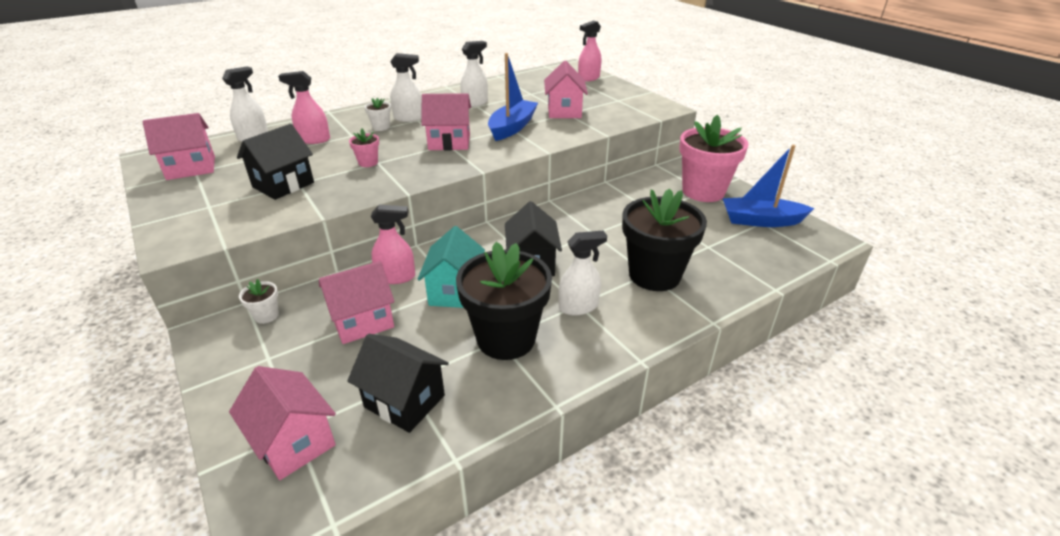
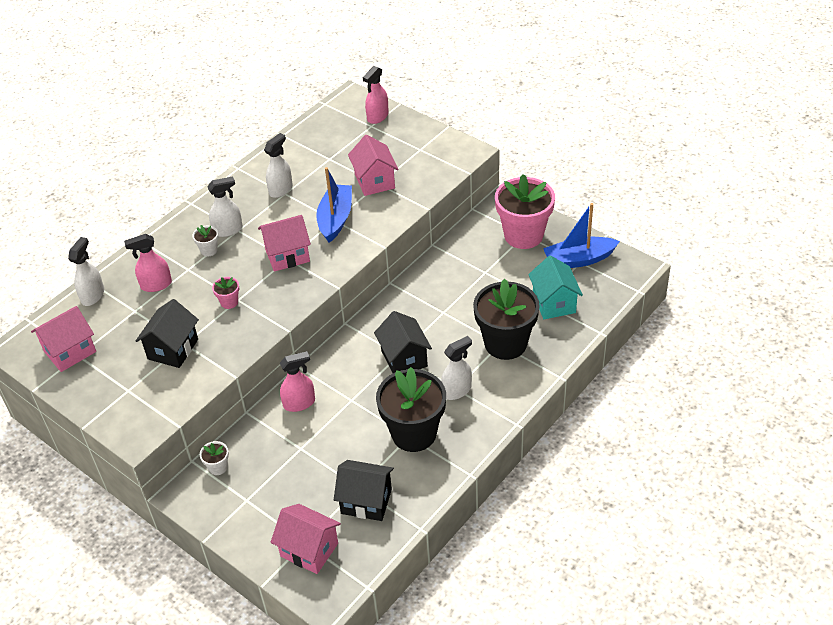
camera: 15 degrees left, 10 degrees up
(362, 321) = (297, 450): pink house -> none
(455, 291) = (355, 403): turquoise house -> turquoise house (554, 303)

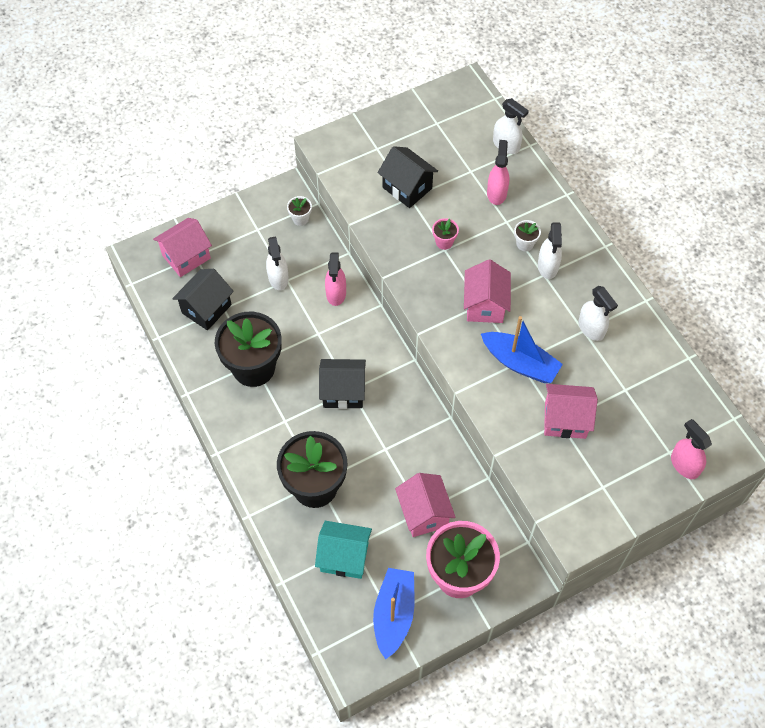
camera: 110 degrees right, 15 degrees up
(70, 352) = (443, 118): pink house -> pink house (424, 513)
(457, 390) = (281, 420): white spray bottle -> white spray bottle (278, 278)

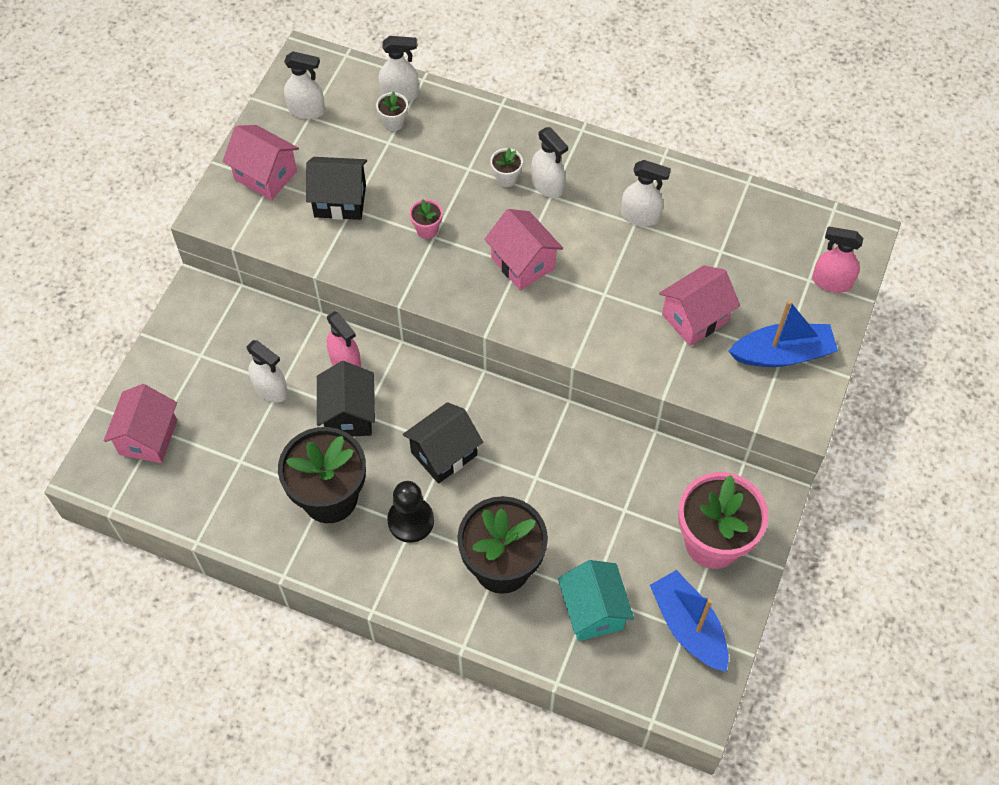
camera: 40 degrees left, 0 degrees up
(206, 309) = (222, 475): black house -> black house (348, 415)
(287, 417) = (411, 521): none -> black pawn
(300, 219) = (237, 313): white flower pot -> white flower pot (393, 122)
(344, 557) = (593, 611): turquoise house -> turquoise house turned 75 degrees counterclockwise
(424, 513) = (628, 510): pink house -> pink house (265, 175)
(438, 118) = (307, 110): none -> white spray bottle
(496, 193) = (434, 147): pink spray bottle -> none
(520, 363) = (606, 295): blue boat -> blue boat (782, 354)

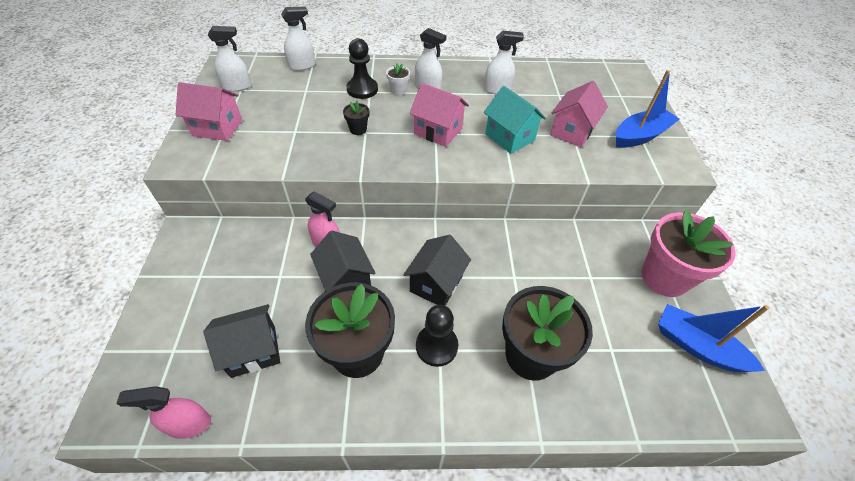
camera: 25 degrees left, 10 degrees down
(148, 437) = (165, 361): pink house -> none
(271, 389) = (271, 282): white spray bottle -> none
(340, 201) = (283, 129): black house -> black house (253, 351)
(393, 122) = (304, 80): white flower pot -> none
(427, 229) = (358, 129): pink flower pot -> black flower pot
(460, 162) = (362, 89): none -> black pawn
(593, 611) = (622, 363): turquoise house -> turquoise house (509, 137)
(831, 282) = (634, 93): pink spray bottle -> pink spray bottle (189, 424)

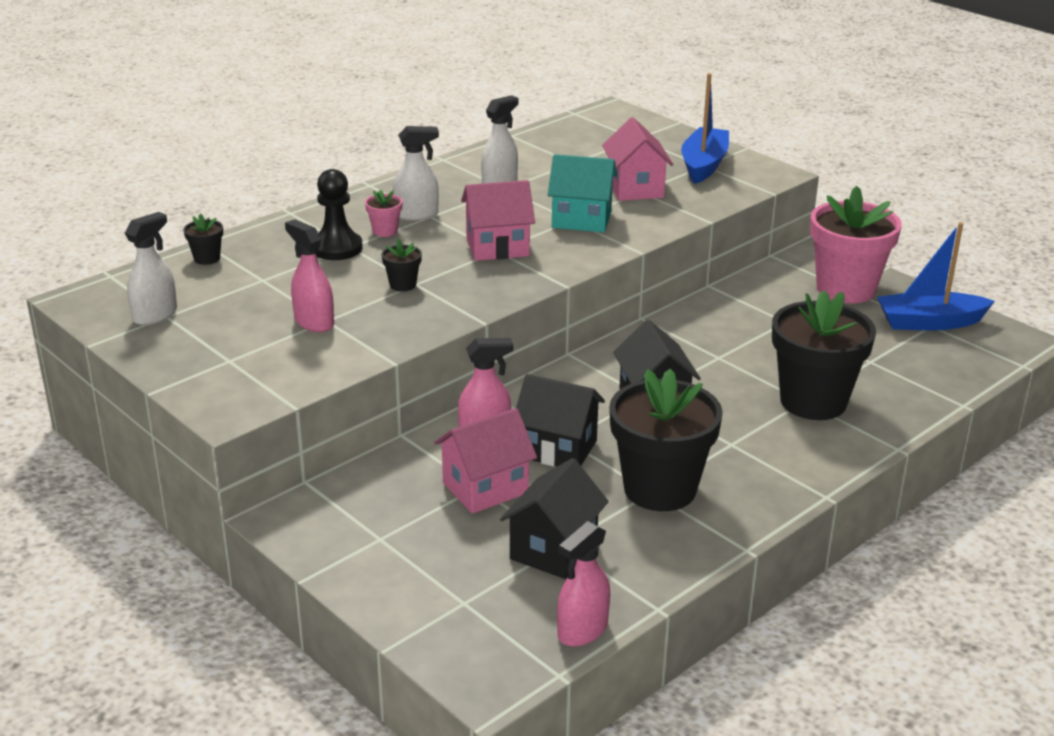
camera: 40 degrees left, 20 degrees down
(217, 128) = (216, 361): pink house -> pink house (485, 488)
(287, 129) = (314, 322): none -> pink spray bottle
(302, 66) = (207, 258): white spray bottle -> black flower pot
(398, 91) = (385, 231): white flower pot -> pink flower pot
(436, 346) = (724, 442): black pawn -> none

